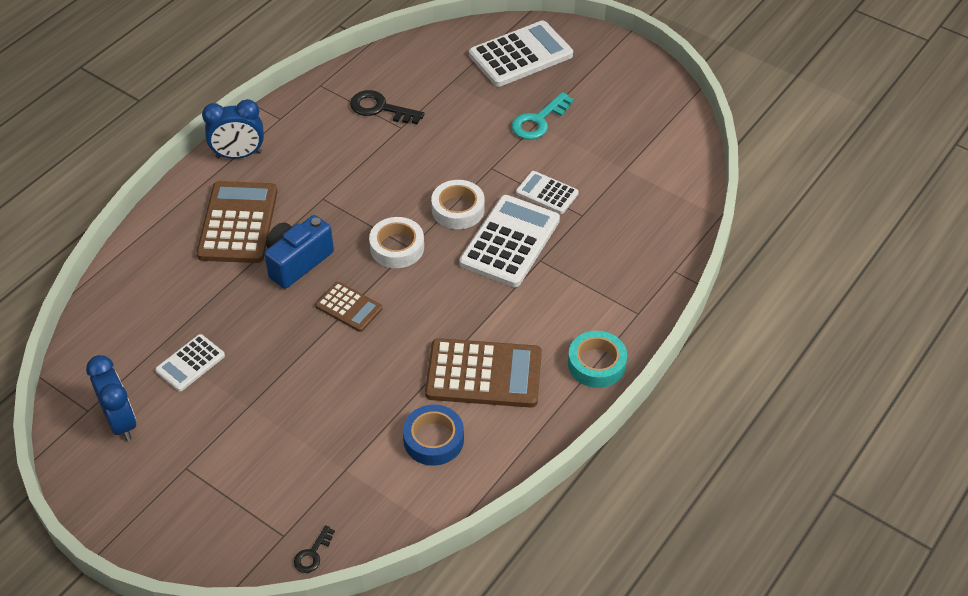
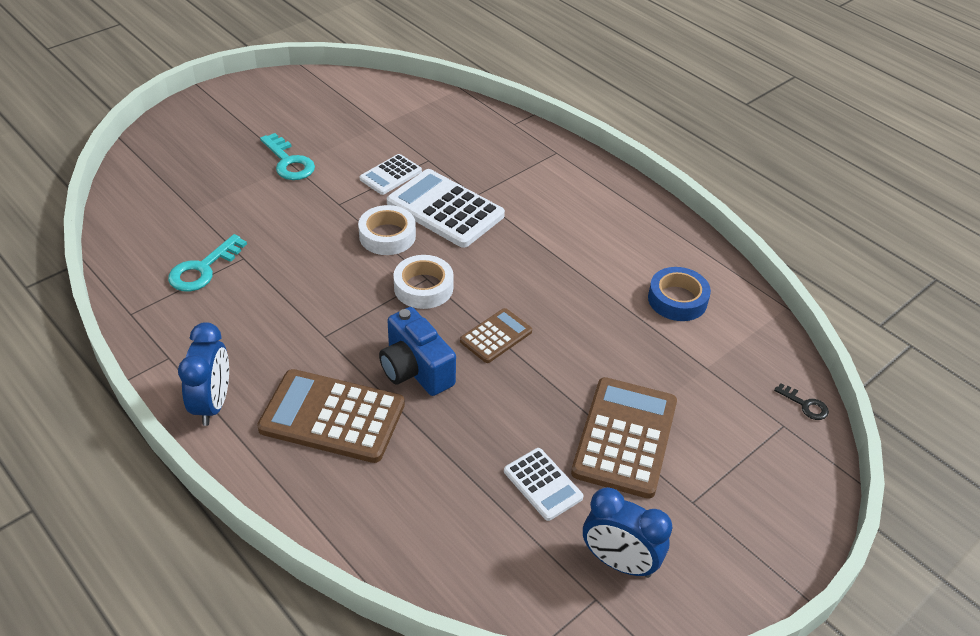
camera: 80 degrees left, 5 degrees down
(121, 421) = (619, 562): blue clock -> blue clock turned 135 degrees counterclockwise
(381, 108) = (203, 269): black key -> turquoise key
(484, 374) = (605, 254): brown calculator -> brown calculator (625, 437)
(520, 55) = (184, 156): white calculator -> none
(596, 364) = (607, 185): turquoise tape -> none

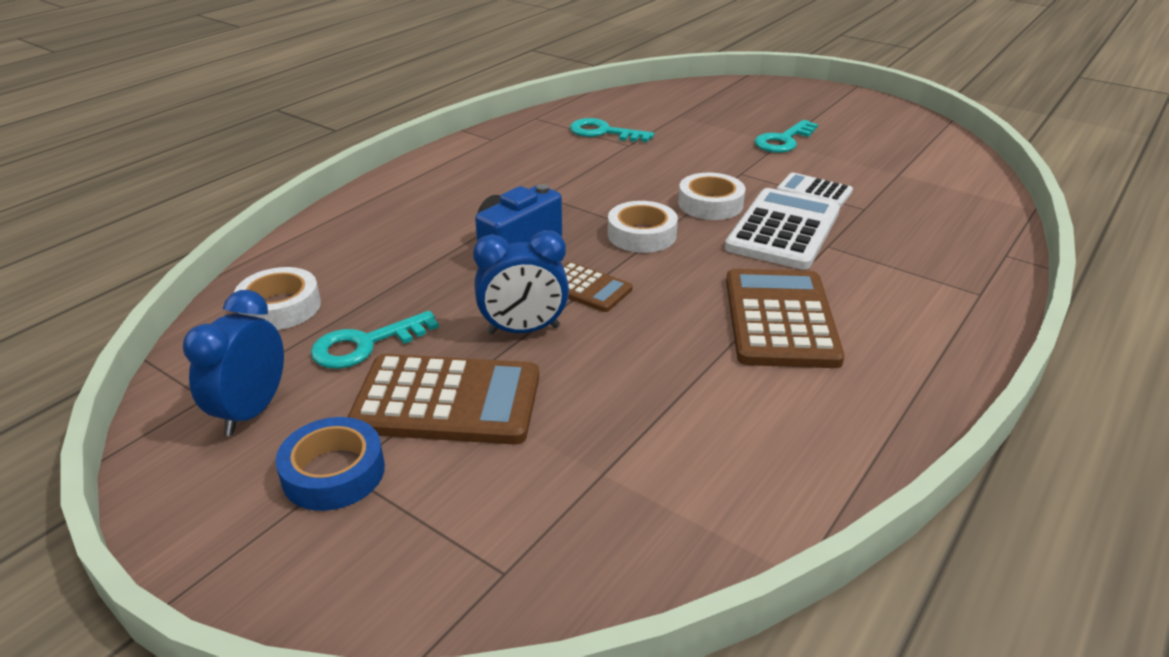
camera: 80 degrees right, 10 degrees down
(213, 404) = (444, 164): blue clock -> blue clock (523, 330)
(332, 417) = (441, 215): brown calculator -> brown calculator (780, 319)
(468, 549) = (280, 307): none -> white tape
(543, 484) = (366, 344): white calculator -> turquoise key
(677, 299) = (737, 433): blue tape -> blue tape (333, 472)
(805, 405) = (558, 603): black key -> none

